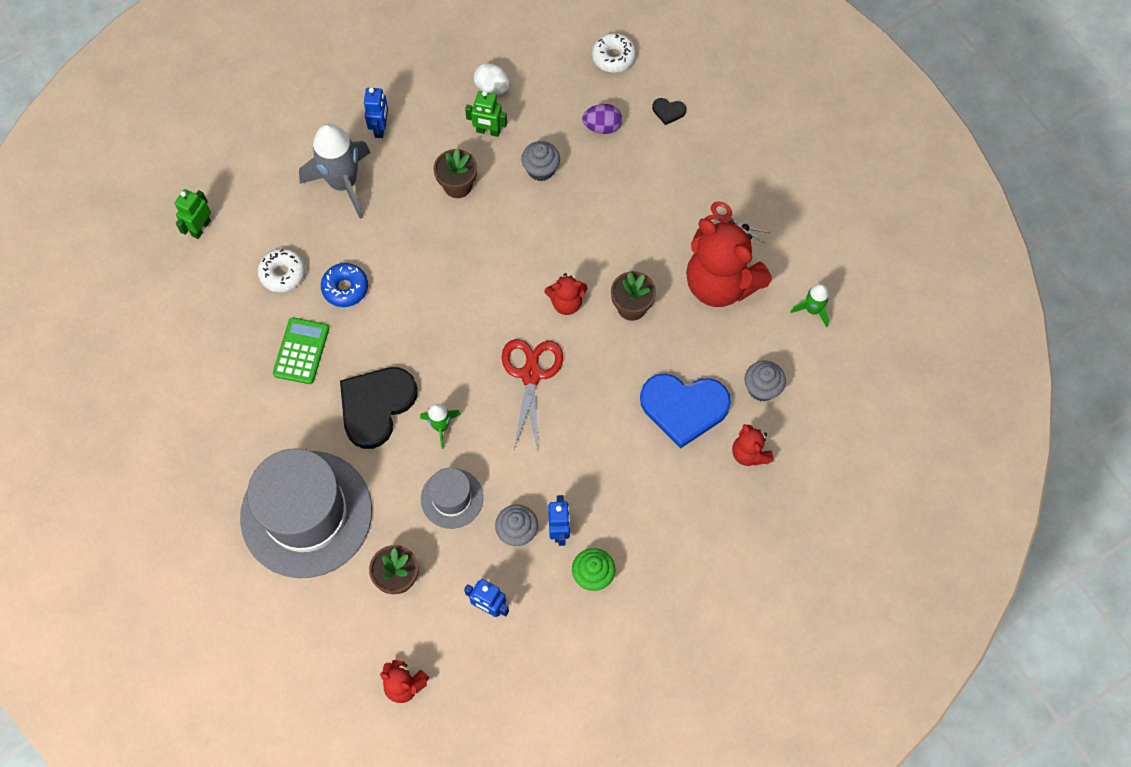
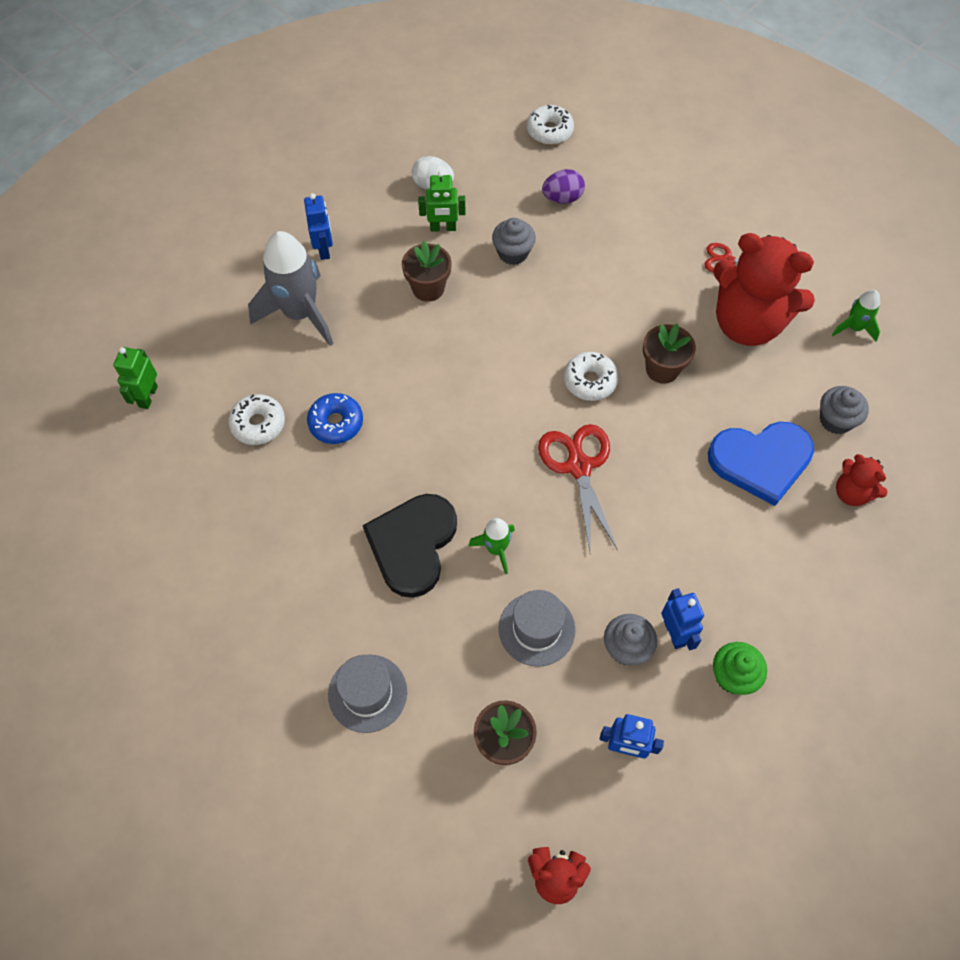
camera: 15 degrees left, 5 degrees down
(301, 351) = (305, 504): green calculator -> none
(306, 514) = (367, 693): grey hat -> grey hat, size x0.48
(566, 302) = (590, 381): red teddy bear -> white donut
(668, 111) = (625, 169): black heart -> none

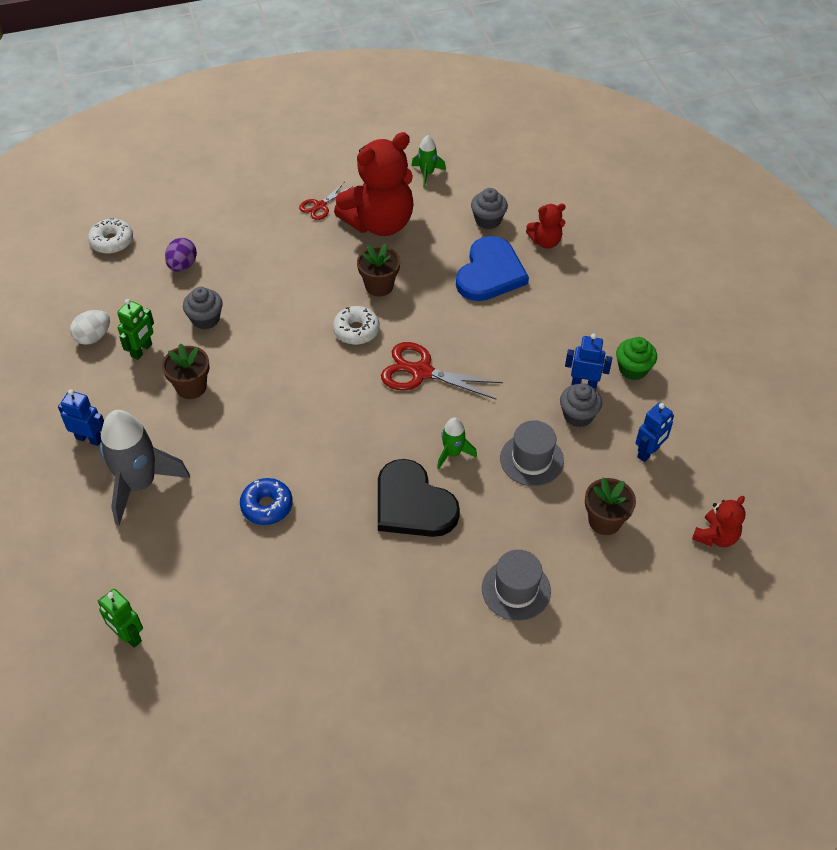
camera: 60 degrees left, 10 degrees down
(258, 424) = (224, 562): white donut -> none

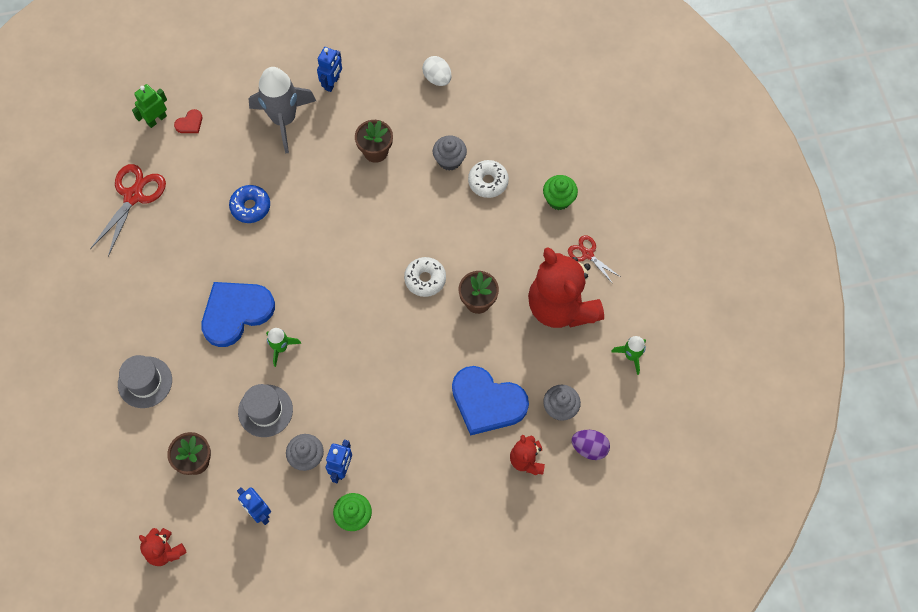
camera: 95 degrees right, 15 degrees up
(112, 241) = (549, 84): white donut -> white donut (488, 182)
(137, 593) = (190, 123): none -> red heart
(142, 350) = (419, 114): green robot -> none
(182, 265) = (515, 140): purple egg -> purple egg (589, 448)
(256, 229) = (558, 199): none -> green cupcake
(412, 504) = (236, 312): black heart -> blue heart
(421, 372) = (371, 329): red scissors -> red scissors (133, 196)

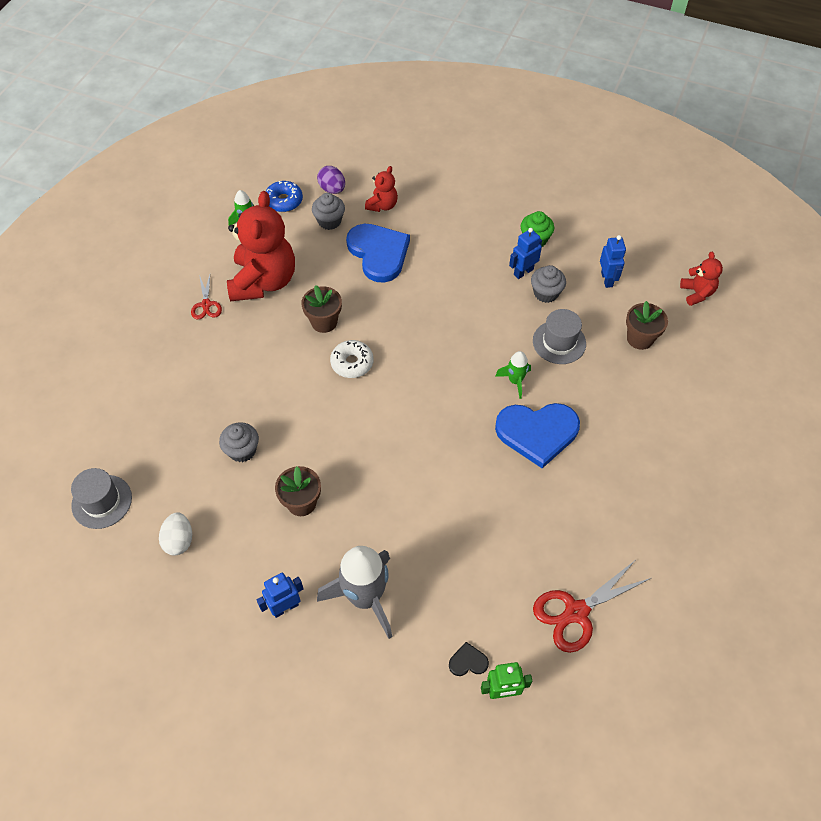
camera: 145 degrees left, 10 degrees down
(145, 382) = (654, 422): grey hat -> grey hat (102, 501)
(190, 123) = (468, 661): red heart -> black heart
(250, 207) = (461, 523): blue donut -> blue donut (284, 201)
(488, 182) = (227, 409): white donut -> none
(558, 199) = (184, 358): green cupcake -> none

